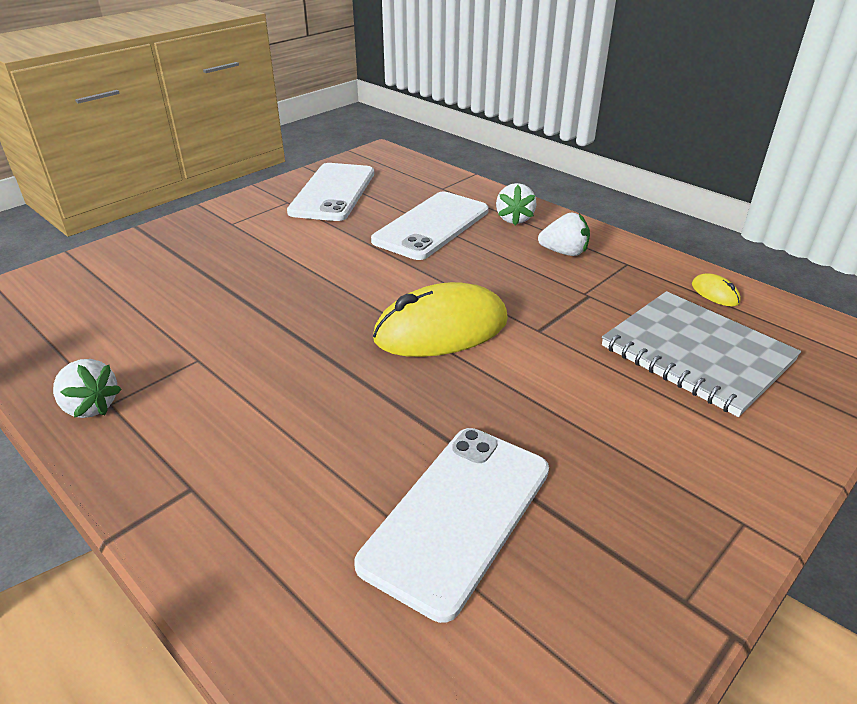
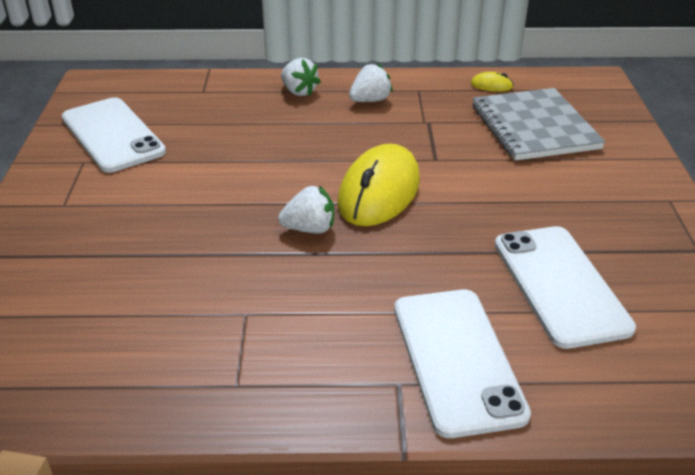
camera: 45 degrees left, 0 degrees up
(90, 406) = (225, 396): white strawberry -> white strawberry (309, 229)
(432, 226) = (247, 124): white phone -> white phone (457, 359)
(696, 354) = (534, 127): grey notebook -> grey notebook turned 75 degrees clockwise

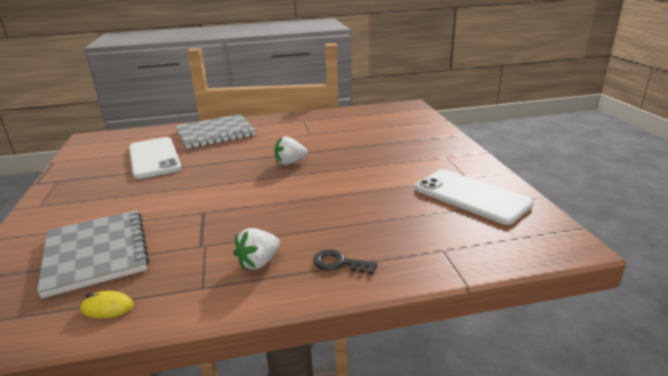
camera: 170 degrees right, 10 degrees down
(299, 92) = (339, 263): white strawberry -> black key
(379, 192) = (248, 185): yellow mouse -> none
(457, 359) = (215, 133): white phone -> grey notebook

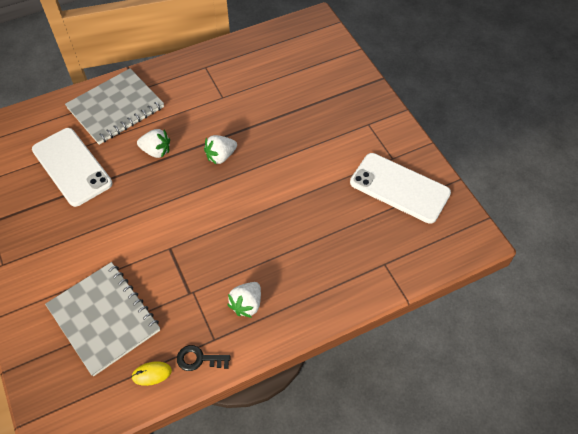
camera: 15 degrees left, 30 degrees up
(233, 156) = (156, 151): none -> white strawberry
(339, 263) = (310, 293): black key -> black key (199, 359)

